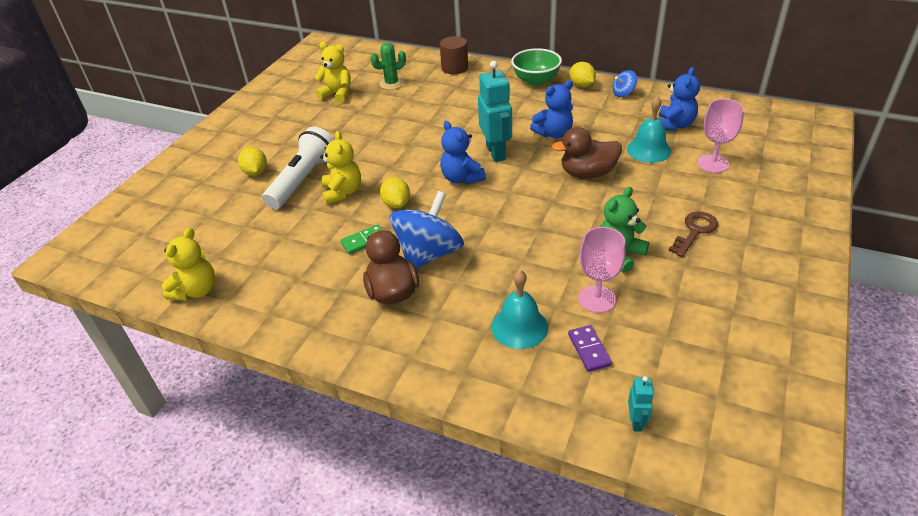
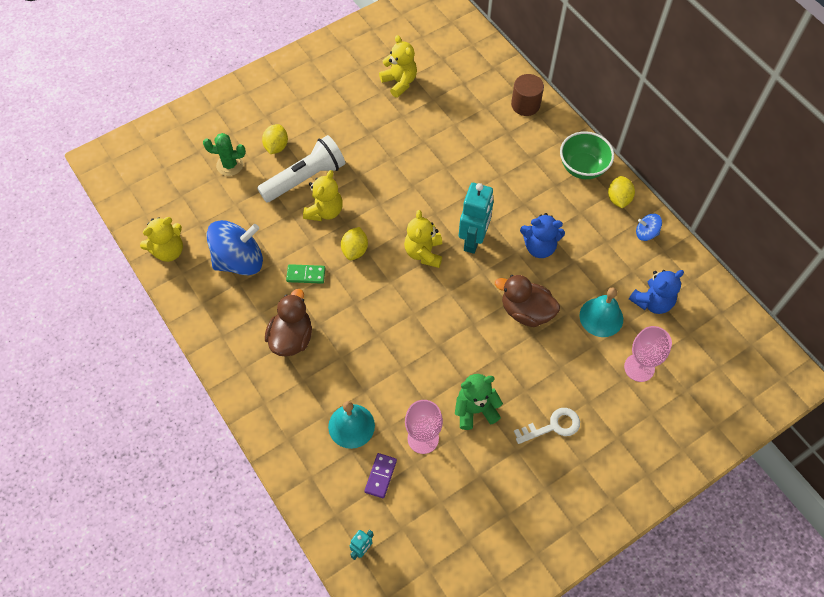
camera: 30 degrees right, 20 degrees up
(391, 84) = (455, 94): green cactus -> green cactus (230, 165)
(429, 253) = (341, 318): blue spinning top -> blue spinning top (239, 260)
(461, 178) = (424, 253): blue teddy bear -> yellow teddy bear
(695, 231) = (553, 426): brown key -> white key

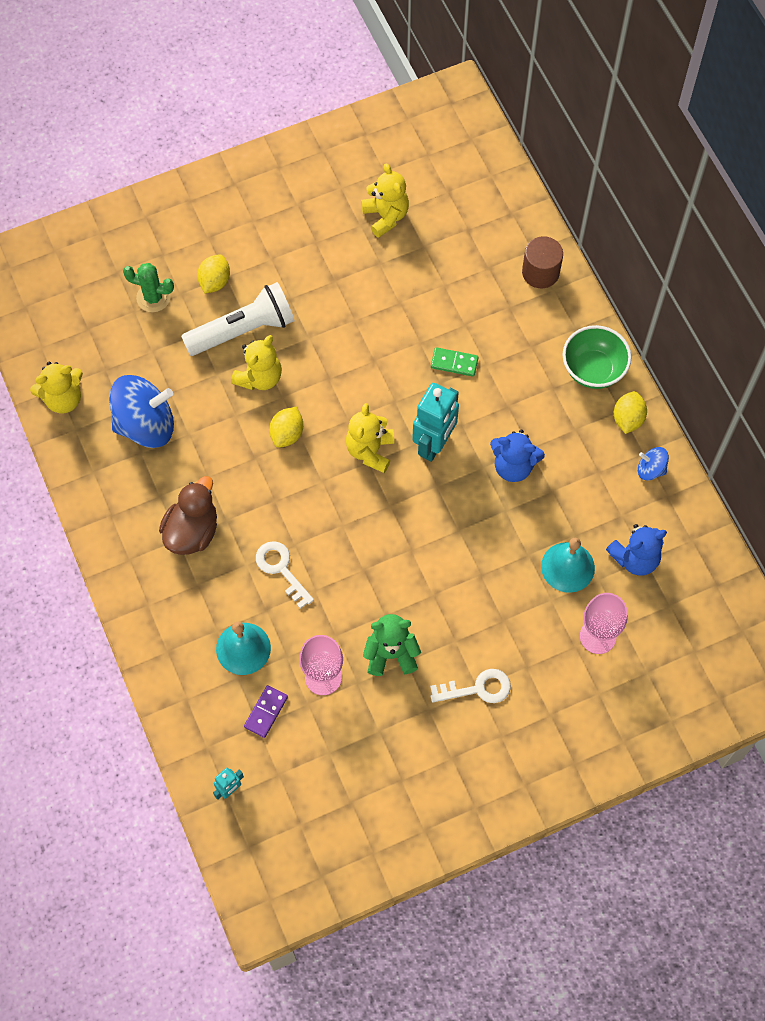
camera: 10 degrees right, 5 degrees up
(306, 275) = (222, 456): green domino -> green domino (454, 363)
(370, 356) = (281, 569): none -> white key
(526, 311) = (478, 545): brown duck -> none

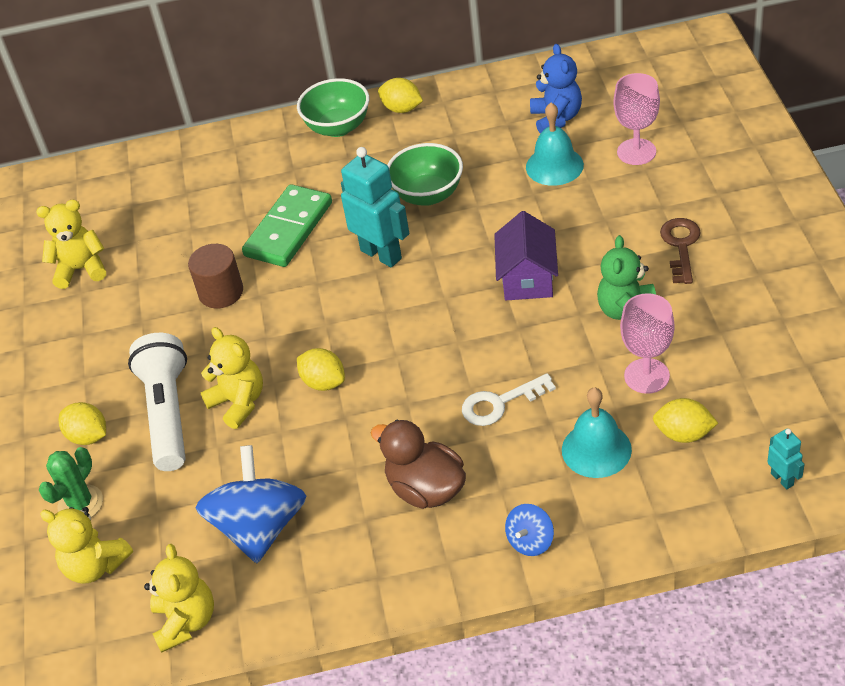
camera: 70 degrees left, 20 degrees down
(266, 712) = (683, 434): purple domino -> yellow lemon
(370, 451) = (371, 309): yellow teddy bear -> yellow teddy bear (95, 566)
(421, 567) = (527, 278): none -> purple house
(454, 363) = (289, 229): green domino -> green domino, size x1.96
(477, 688) = (680, 246): white key -> brown key
(513, 466) = (427, 195): blue teddy bear -> green bowl
(540, 272) = (210, 154): brown cylinder -> brown cylinder (221, 292)
(650, 469) = (462, 99): blue spinning top -> blue spinning top (530, 541)

